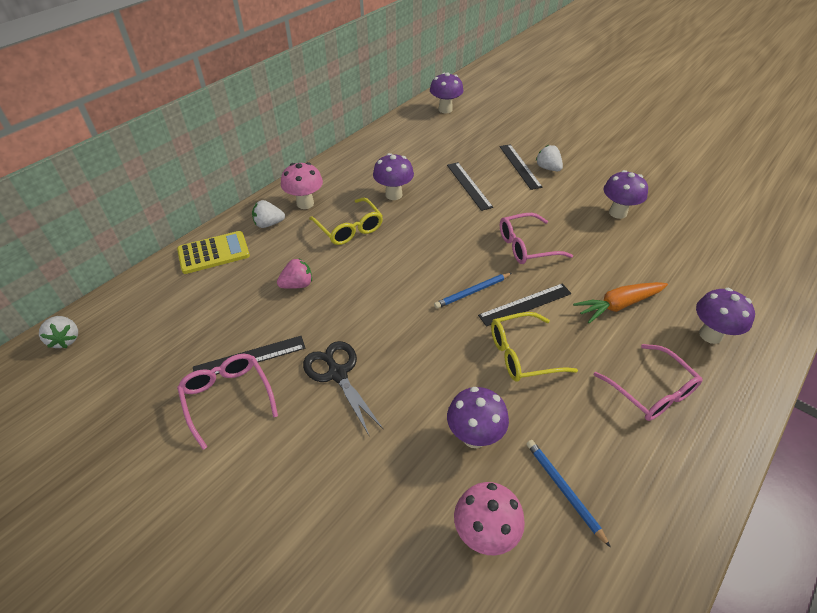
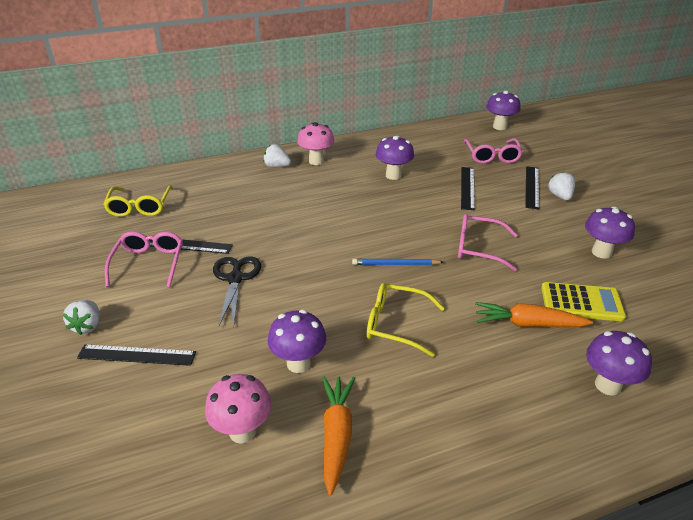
camera: 30 degrees right, 10 degrees down
(65, 339) = (87, 192): white strawberry -> white strawberry (87, 326)
(213, 253) = (222, 173): yellow calculator -> yellow calculator (581, 302)
(297, 285) = (261, 211): pink strawberry -> none
(349, 228) = (335, 188): yellow glasses -> yellow glasses (140, 207)
(525, 304) = (435, 290): black ruler -> black ruler (136, 355)
(563, 490) = (336, 435): blue pencil -> orange carrot
(651, 391) = (494, 402): pink glasses -> pink glasses (492, 156)

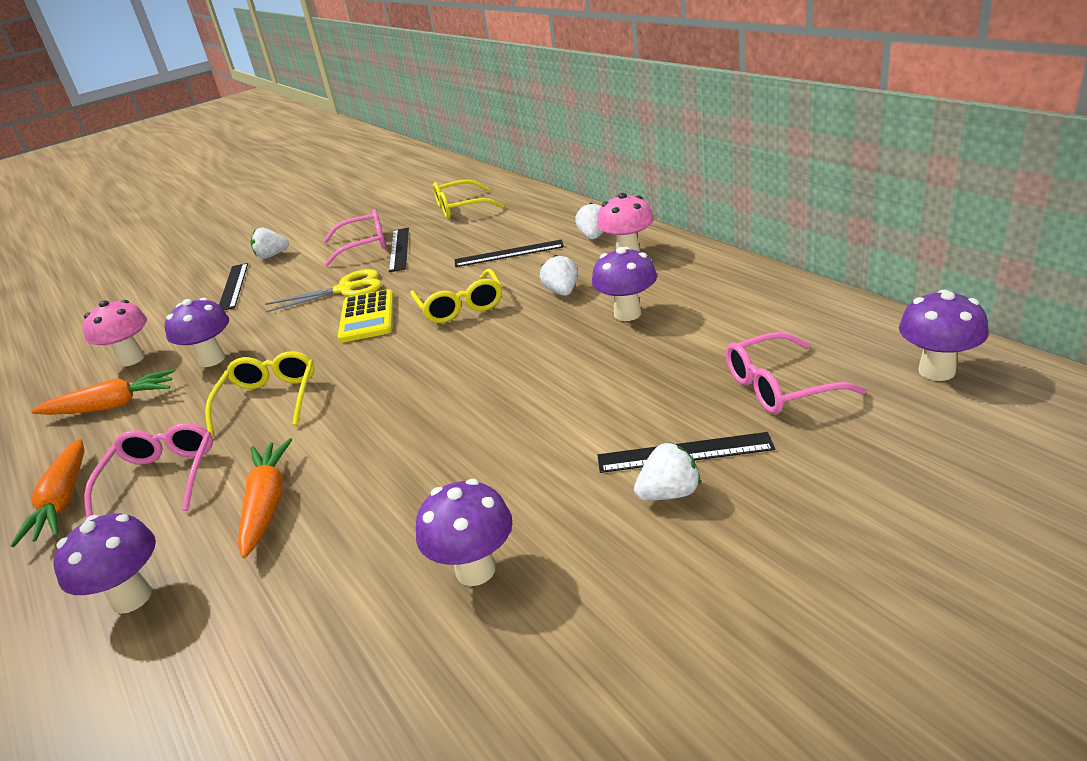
camera: 80 degrees right, 5 degrees down
(235, 278) = (345, 289): black scissors -> yellow scissors
(326, 227) = (460, 306): none -> yellow glasses
(345, 189) = (562, 292): none -> white strawberry
(395, 264) = (390, 371): blue pencil -> none
(467, 188) = (632, 384): black ruler -> black ruler (509, 253)
(478, 248) = (447, 428): pink glasses -> pink glasses (161, 477)
(486, 448) = (63, 501): none -> orange carrot
(581, 302) = (319, 555): yellow calculator -> yellow calculator (367, 317)

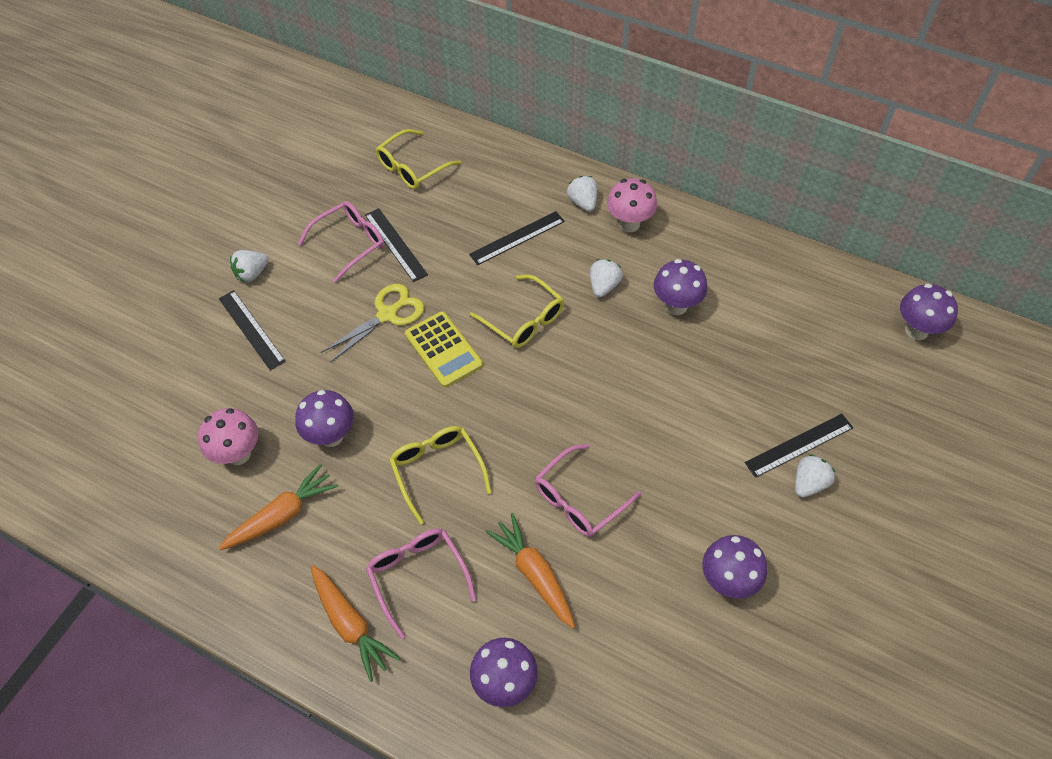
camera: 30 degrees left, 25 degrees up
(562, 292) = (604, 286): white strawberry -> white strawberry turned 60 degrees clockwise
(779, 387) = (827, 367): pink glasses -> pink glasses (579, 499)

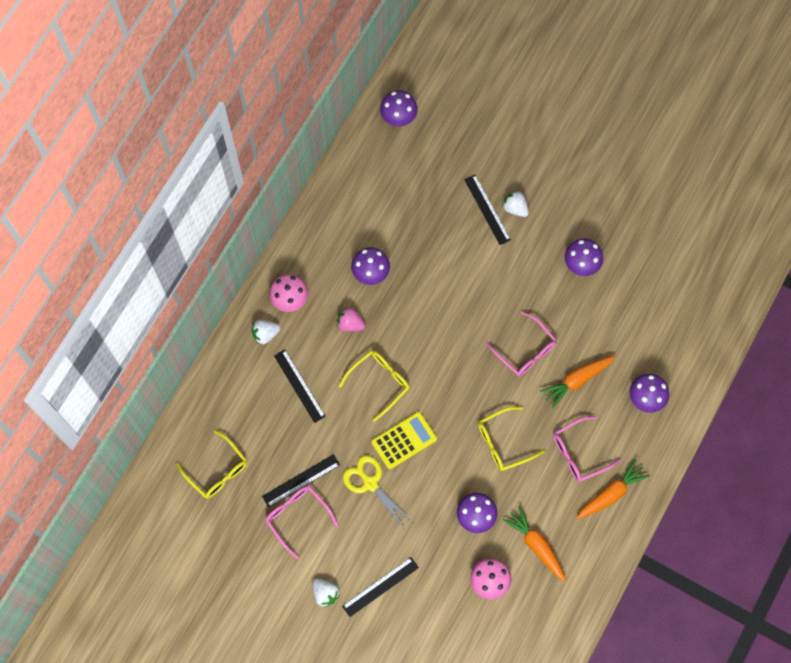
camera: 90 degrees left, 15 degrees up
(604, 286) = (350, 323): white strawberry -> pink strawberry

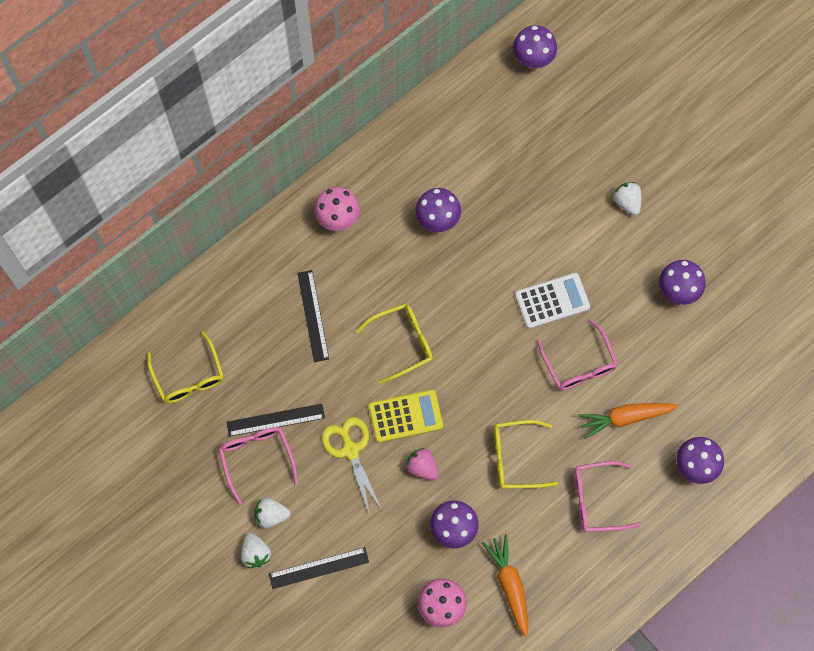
camera: 20 degrees right, 0 degrees up
(265, 334) = (297, 246): white strawberry -> white strawberry (271, 515)
(350, 323) = (394, 267): pink strawberry -> pink strawberry (422, 467)
(485, 307) = (552, 301): none -> white calculator
(487, 209) = (594, 193): black ruler -> none
(611, 493) = (616, 558): orange carrot -> none

